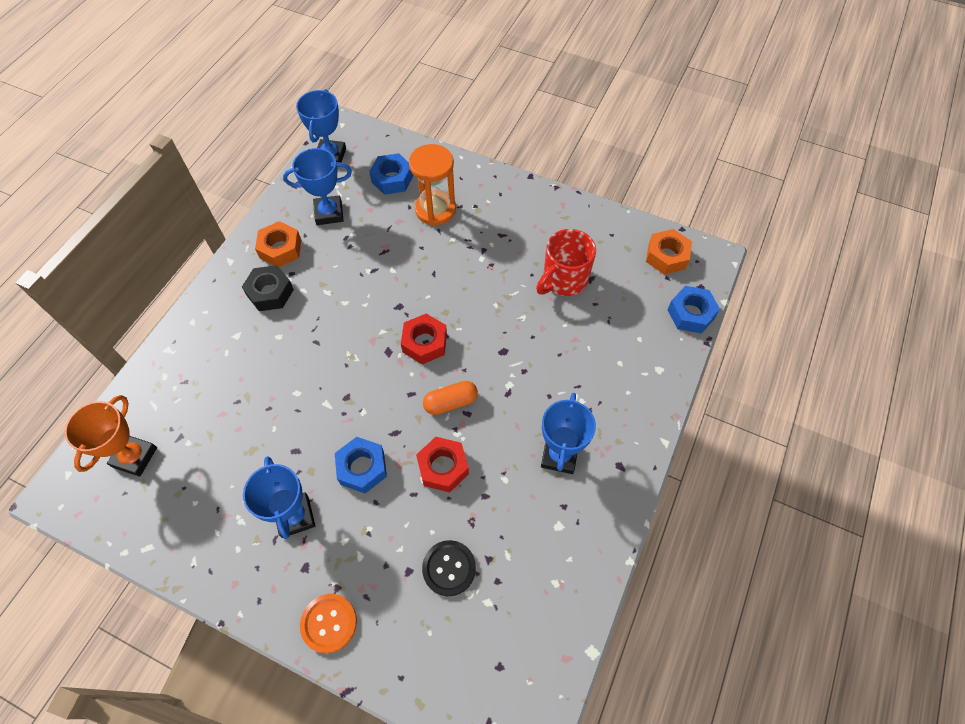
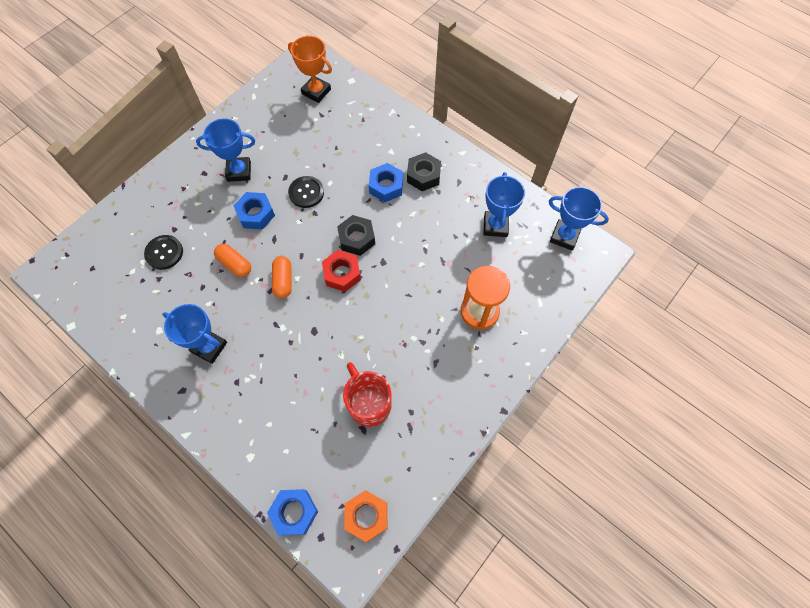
camera: 105 degrees right, 5 degrees up
(280, 249) = (465, 187): orange nut -> none
(317, 416) = (306, 193): none -> black button
(329, 623) = (164, 181): orange button -> none
(374, 340) = (356, 238): none -> black nut
(392, 179) = (525, 282): blue nut -> blue nut (386, 186)
(443, 467) = (235, 264): red nut -> orange capsule

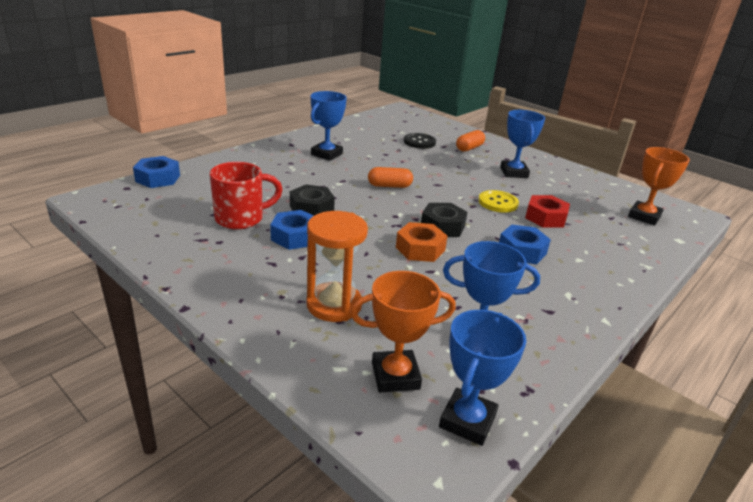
camera: 90 degrees right, 35 degrees down
(235, 264) = (408, 166): orange capsule -> orange capsule (469, 148)
(256, 214) = (465, 177): blue nut -> blue nut (295, 236)
(306, 193) = (498, 203): black button -> yellow button
(342, 273) = (396, 215): red nut -> red nut (545, 217)
(366, 516) = (127, 209): orange nut -> orange nut (420, 249)
(423, 175) = (549, 281): black nut -> black nut (311, 208)
(539, 271) = (395, 376): none -> orange trophy

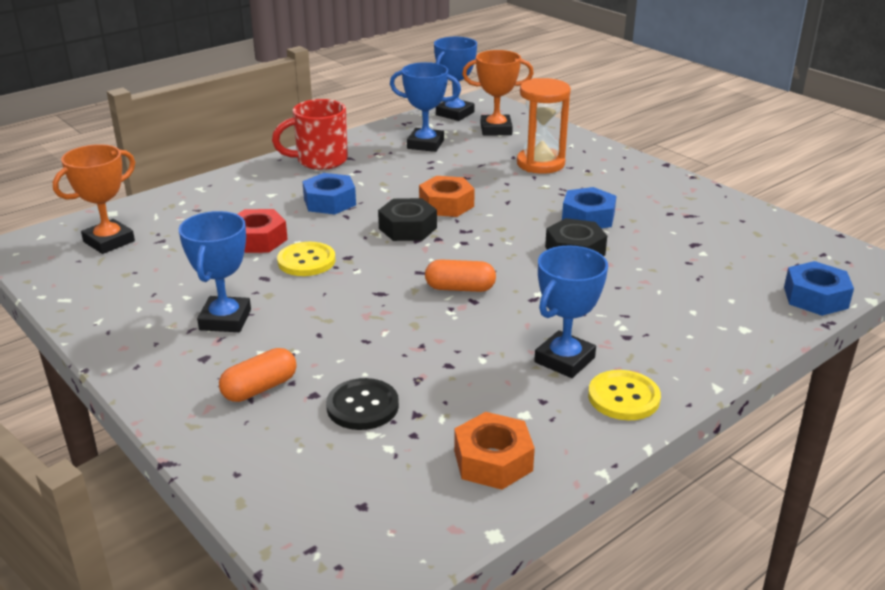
camera: 170 degrees left, 0 degrees up
(241, 218) = (659, 237): red mug -> red mug (320, 161)
(300, 142) = (623, 397): none -> yellow button
(359, 128) = (493, 461): none -> orange nut

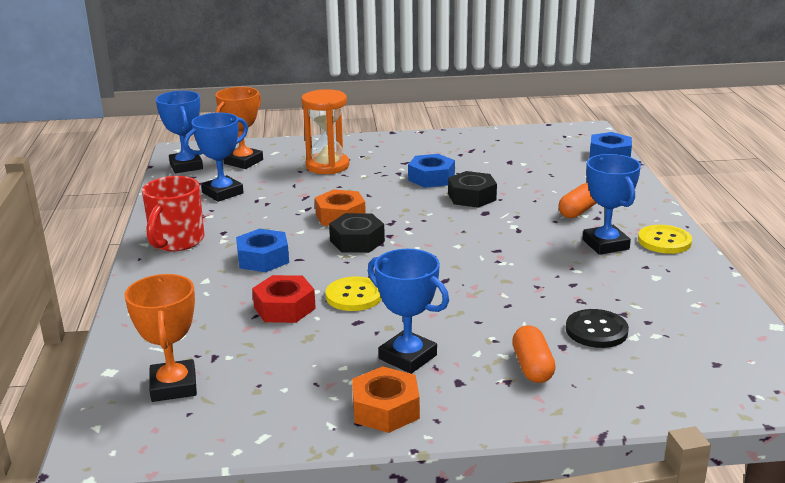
camera: 55 degrees left, 5 degrees down
(460, 288) = (474, 249): orange capsule -> orange capsule (578, 211)
(493, 461) = (699, 303): orange nut -> orange nut (385, 409)

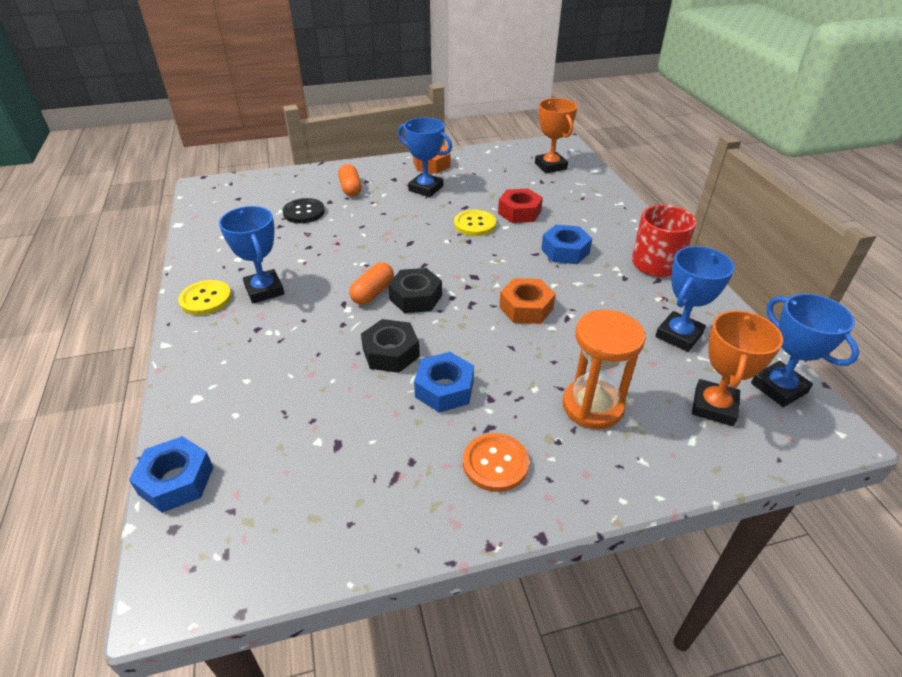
camera: 170 degrees right, 15 degrees up
(357, 241) = (495, 276): black nut -> black nut (415, 297)
(407, 151) = (495, 463): none -> orange button
(578, 211) = (273, 337): orange capsule -> orange capsule (373, 293)

